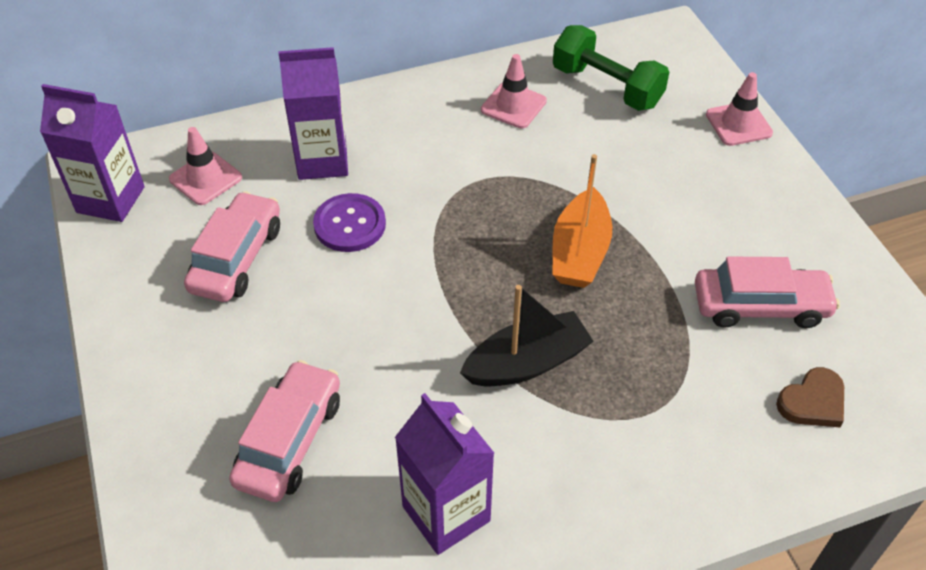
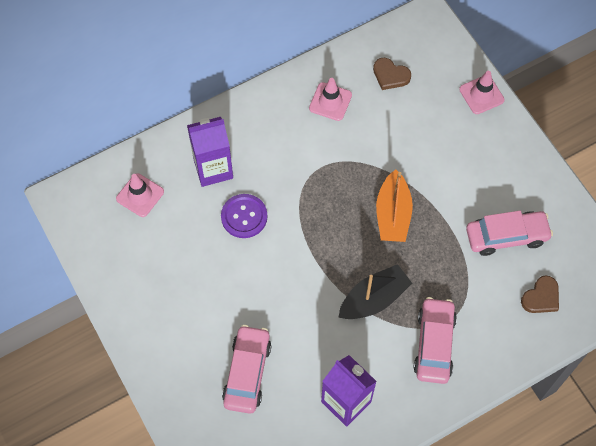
camera: 10 degrees left, 15 degrees up
(110, 199) = (83, 222): purple carton -> none
(237, 258) = (179, 253): pink car -> pink car (434, 344)
(606, 87) = (390, 75): green dumbbell -> brown heart

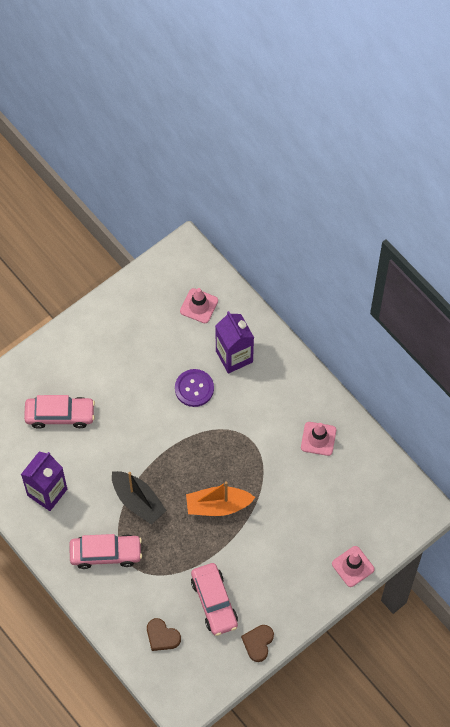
camera: 80 degrees right, 0 degrees up
(390, 75) = (356, 485): brown heart -> brown heart (258, 643)

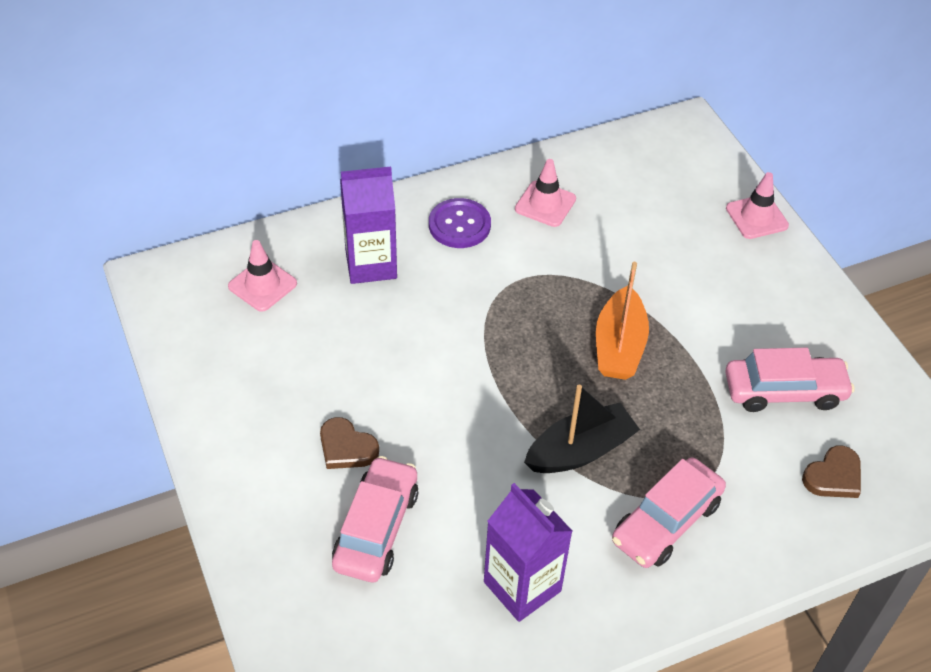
camera: 75 degrees left, 15 degrees down
(106, 553) = (666, 522): pink car -> pink car turned 150 degrees counterclockwise
(194, 388) = (404, 326): purple button -> purple button (459, 225)
(258, 643) = (861, 353): brown heart -> brown heart (346, 447)

